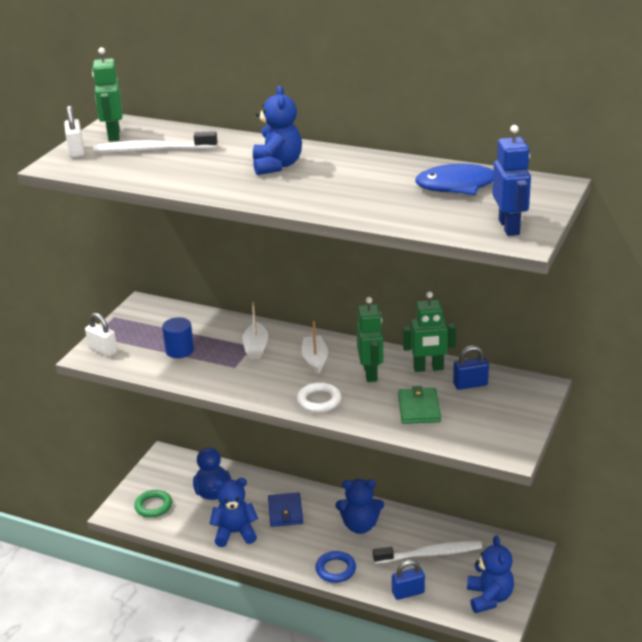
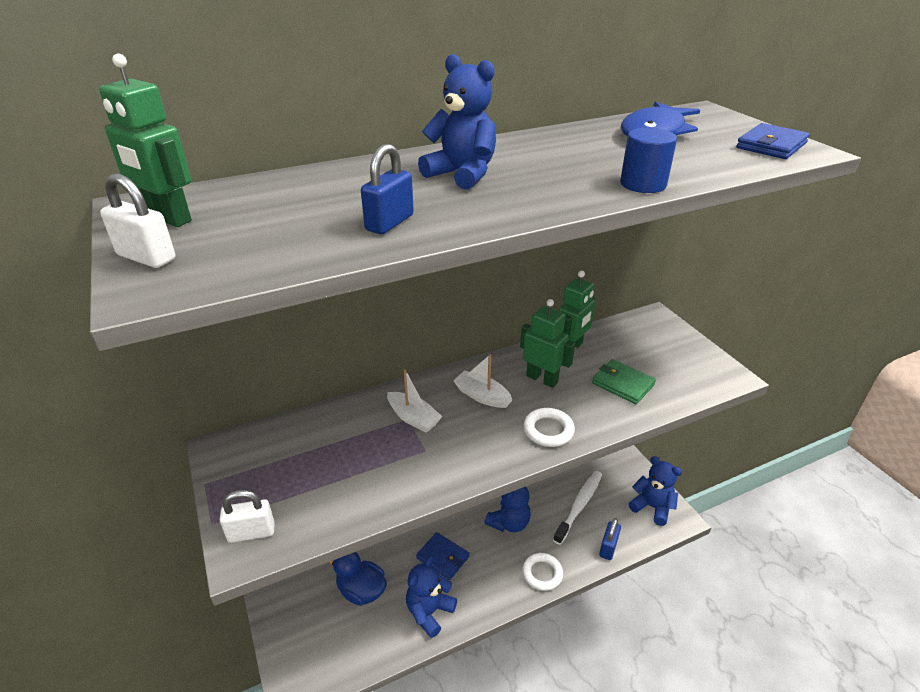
camera: 50 degrees left, 5 degrees up
(152, 150) = (269, 213): white toothbrush -> none
(153, 506) = (323, 652): green ring -> none
(179, 350) = (343, 471): blue cylinder -> blue cylinder (643, 184)
(335, 569) = (542, 573): blue ring -> white ring
(470, 384) = (617, 343): blue padlock -> blue padlock (389, 223)
(509, 227) = (771, 145): blue robot -> blue wallet

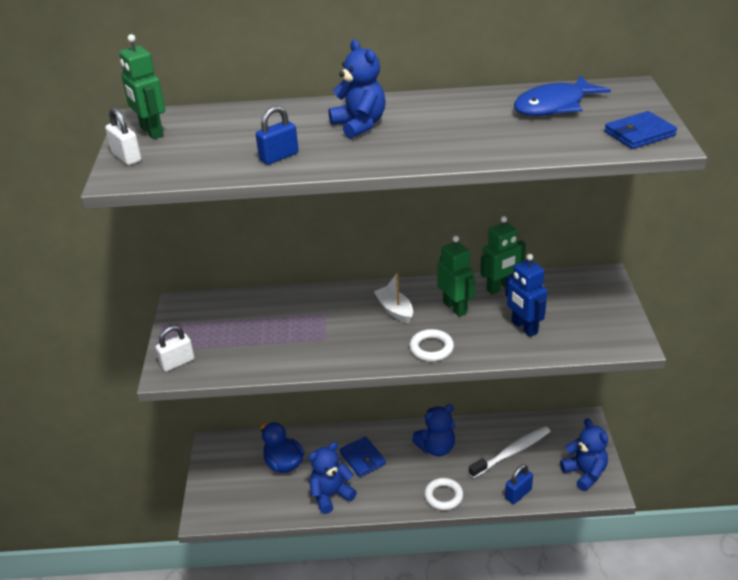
camera: 25 degrees right, 0 degrees up
(251, 532) = (177, 362): white padlock -> white padlock turned 45 degrees counterclockwise
(413, 418) = (329, 314): white boat -> none
(622, 384) = (524, 327): green wallet -> blue robot
(643, 184) = (484, 154): blue cylinder -> none

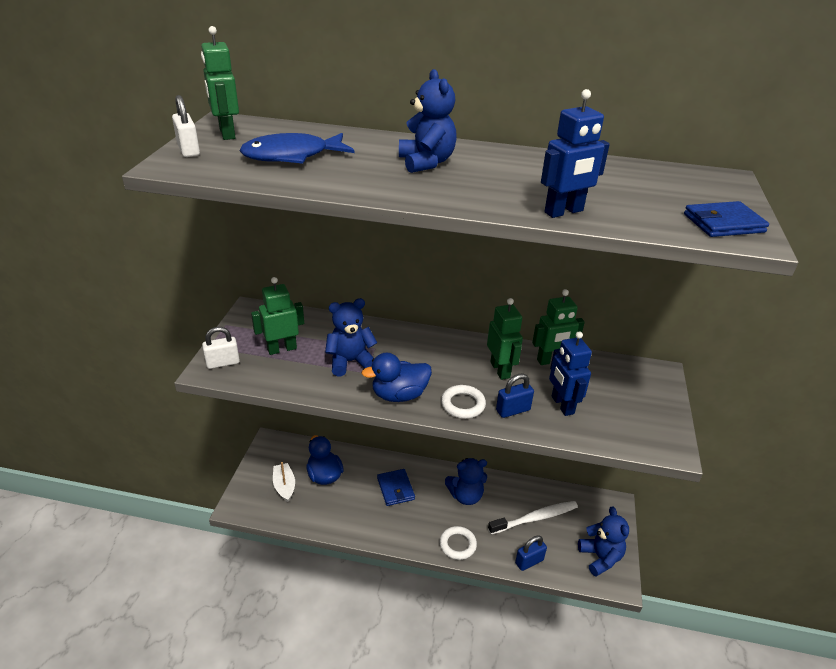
camera: 10 degrees right, 0 degrees up
(231, 335) = (282, 349): none -> green robot
(279, 157) = (330, 176): blue padlock -> blue padlock (513, 410)
(331, 495) = (355, 516): blue teddy bear -> blue teddy bear (350, 361)
(367, 353) = (399, 395): none -> blue duck
(394, 310) = (441, 359): white boat -> white boat (284, 486)
(503, 150) = (564, 212): none -> blue robot
(554, 106) = (636, 180): blue fish -> blue fish (292, 156)

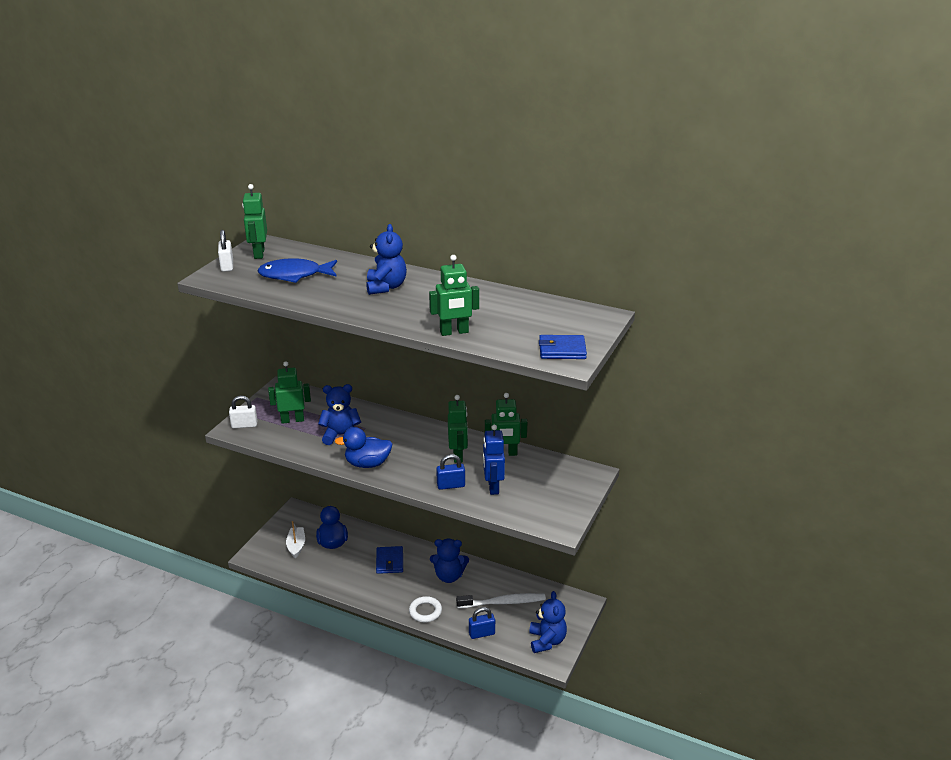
camera: 15 degrees right, 5 degrees down
(463, 404) = (413, 476): white ring -> none
(564, 212) = (454, 332): blue robot -> green robot

